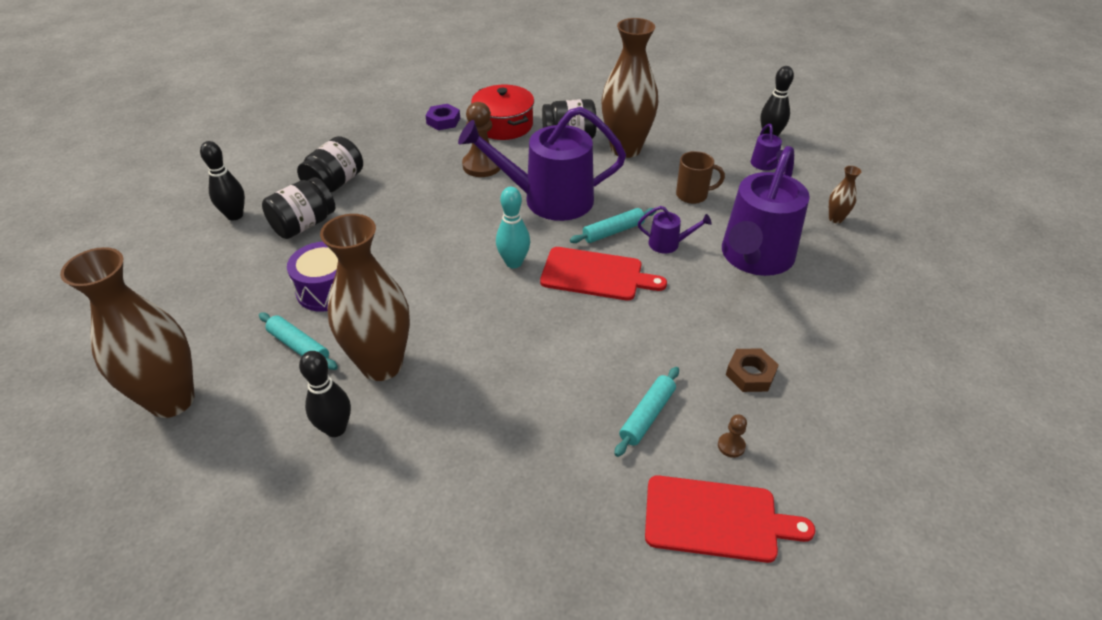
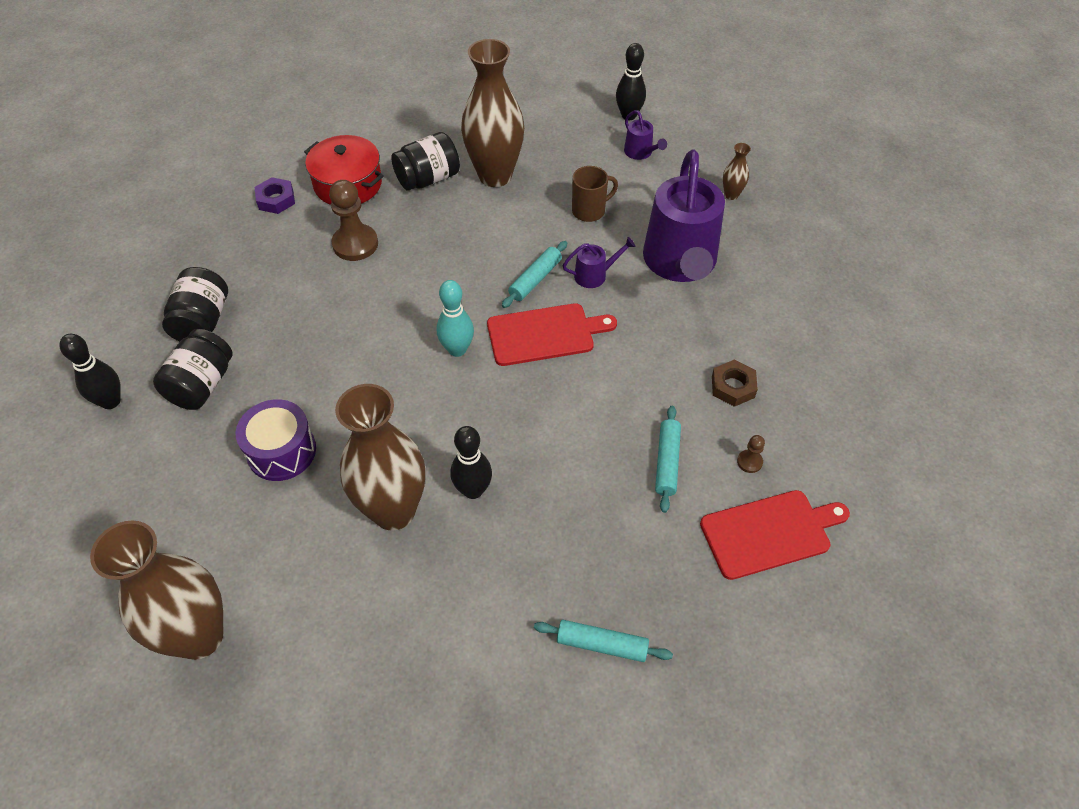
camera: 25 degrees left, 10 degrees up
(299, 346) = (295, 525): turquoise rolling pin -> turquoise rolling pin (602, 644)
(335, 428) = (391, 593): black bowling pin -> black bowling pin (473, 490)
(548, 200) = (450, 263): purple watering can -> none

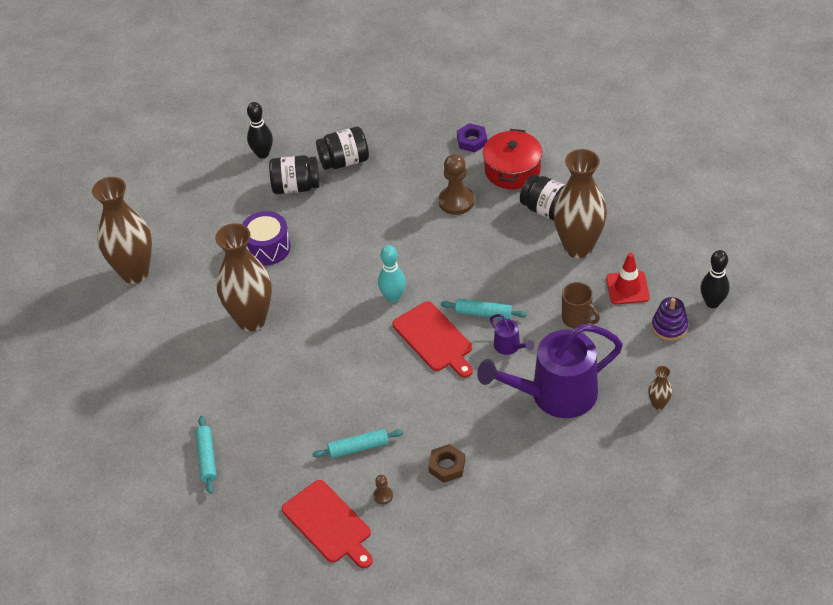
camera: 70 degrees right, 5 degrees down
(473, 490) = (285, 352): black bowling pin -> none
(573, 162) = (627, 288): none -> red traffic cone
(640, 153) = (669, 327): purple watering can -> purple stacking toy

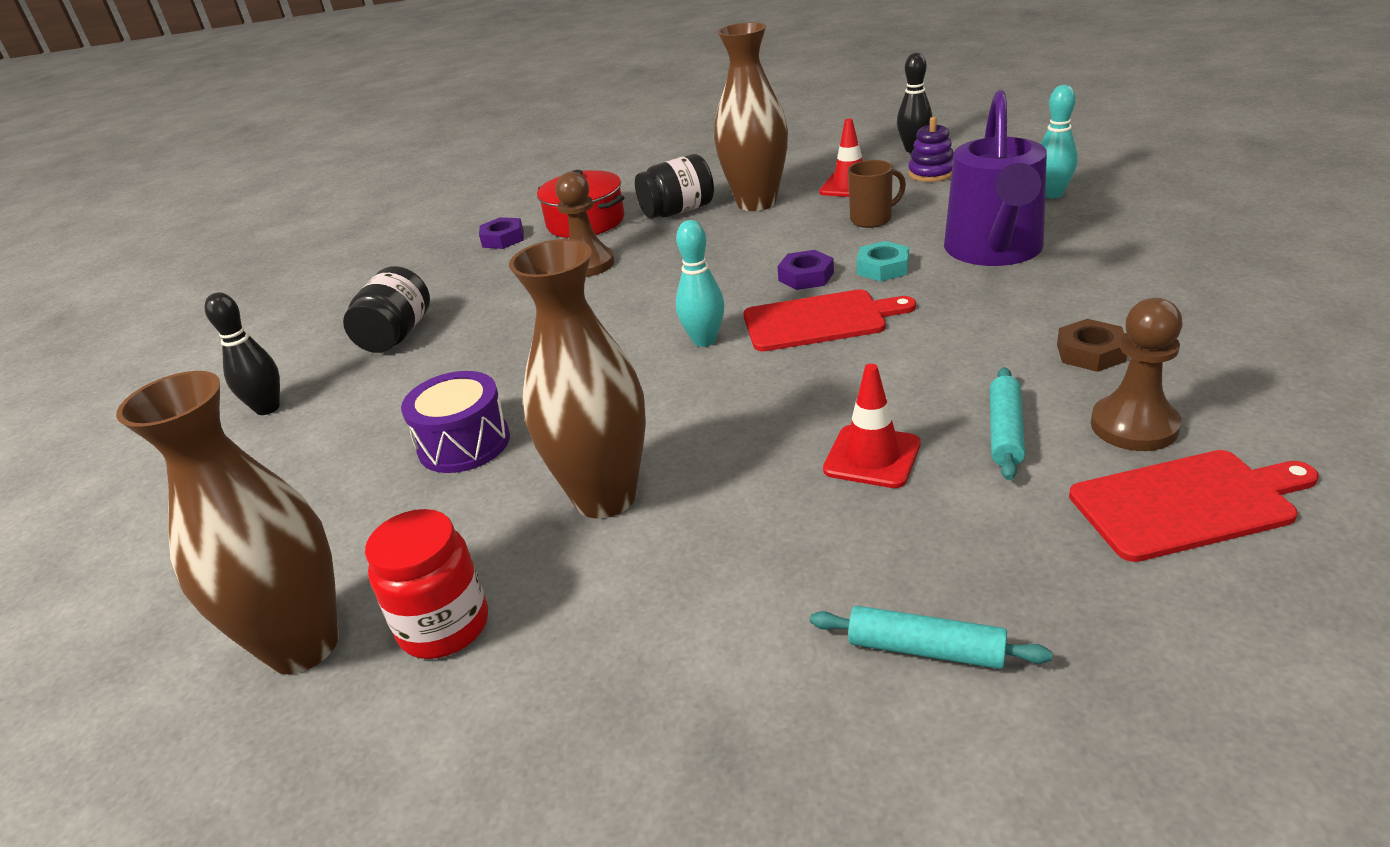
camera: 60 degrees left, 15 degrees down
(160, 309) = (444, 626): none -> red jar
(296, 187) = (380, 388): black jar -> none
(318, 403) = (872, 457): none -> red traffic cone
(383, 496) = (1134, 426): brown pawn -> brown pawn, size x2.14
(483, 313) = (806, 276): turquoise rolling pin -> purple nut
(509, 346) = (883, 268): purple watering can -> turquoise nut
(658, 404) = (1052, 194): brown vase -> turquoise bowling pin

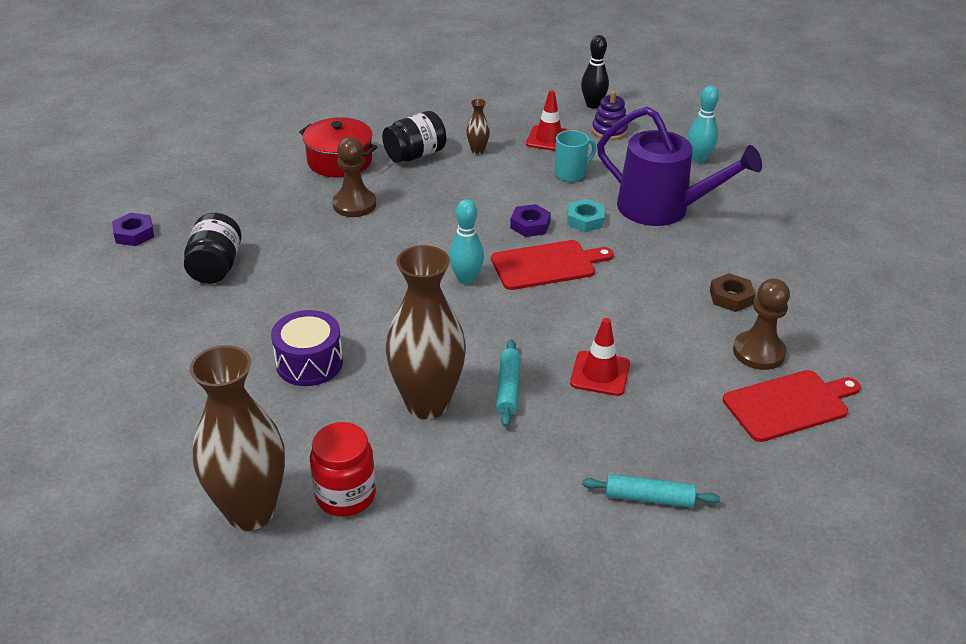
camera: 15 degrees left, 5 degrees up
(267, 408) = (134, 331): black bowling pin -> none
(503, 239) = (272, 174): purple nut -> purple nut (134, 234)
(756, 203) = (477, 151): brown vase -> brown vase, size x0.41
(872, 219) = (571, 174): brown mug -> turquoise mug
(995, 251) = (662, 209): purple watering can -> purple watering can turned 60 degrees counterclockwise
(1005, 432) = (681, 356): turquoise rolling pin -> turquoise rolling pin (508, 388)

